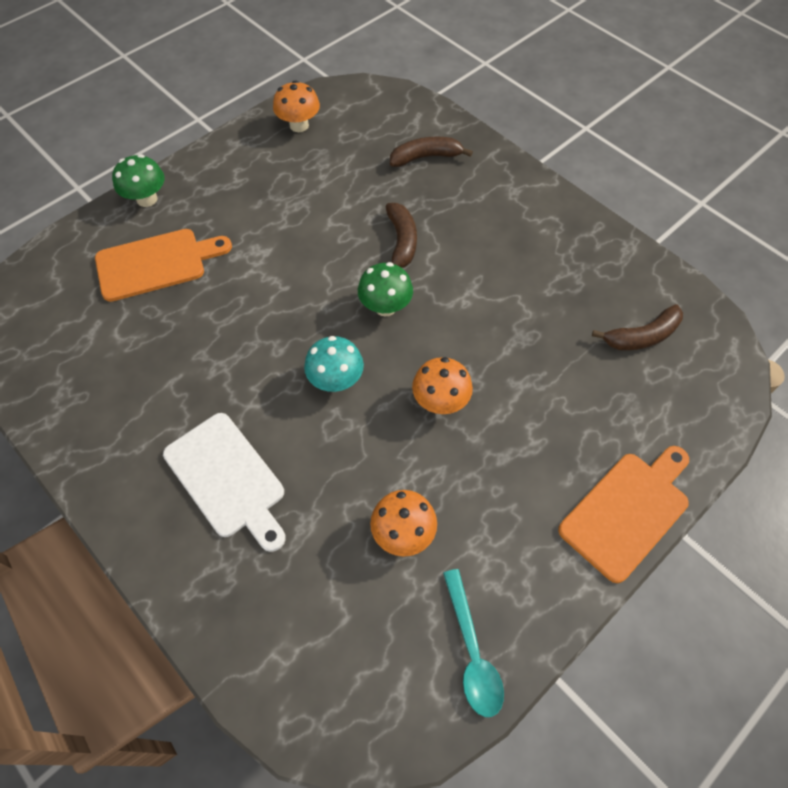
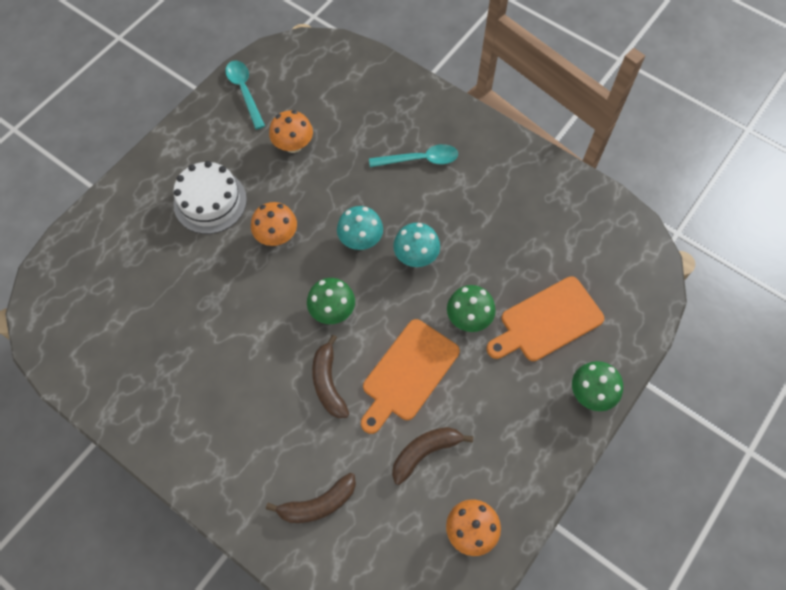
camera: 170 degrees right, 5 degrees up
(227, 478) = (420, 159): white cutting board -> turquoise spoon
(238, 278) = (468, 318): none -> green mushroom
(274, 350) = (416, 256): none -> turquoise mushroom
(527, 462) = (210, 201): none -> white cake
(627, 511) = (141, 180): orange cutting board -> orange cutting board (408, 373)
(641, 336) = (110, 318): brown banana -> brown banana (425, 452)

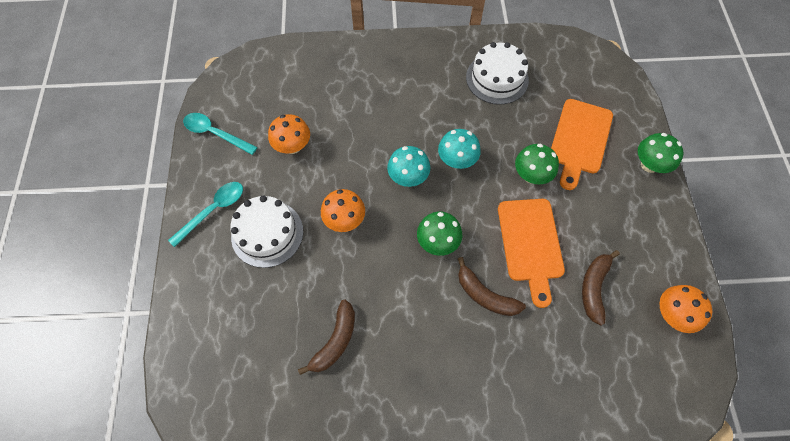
camera: 40 degrees left, 0 degrees up
(318, 504) = (563, 387): brown banana -> brown banana (335, 341)
(420, 159) = (394, 93): turquoise spoon -> turquoise spoon (213, 210)
(526, 210) = (497, 78): none -> white cake

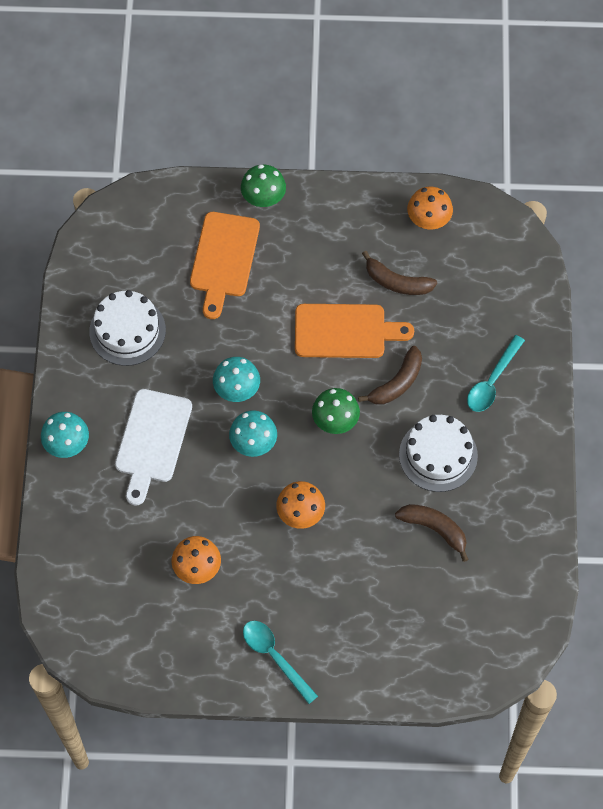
camera: 85 degrees left, 0 degrees up
(215, 133) = (168, 660): turquoise spoon -> turquoise spoon (492, 381)
(267, 233) = (309, 596): white cake -> white cake (438, 455)
(393, 51) = (67, 444): none -> turquoise mushroom
(402, 105) = (152, 440): none -> white cutting board
(531, 175) = (264, 316): green mushroom -> none
(580, 139) = (224, 259): orange cutting board -> orange cutting board turned 75 degrees clockwise

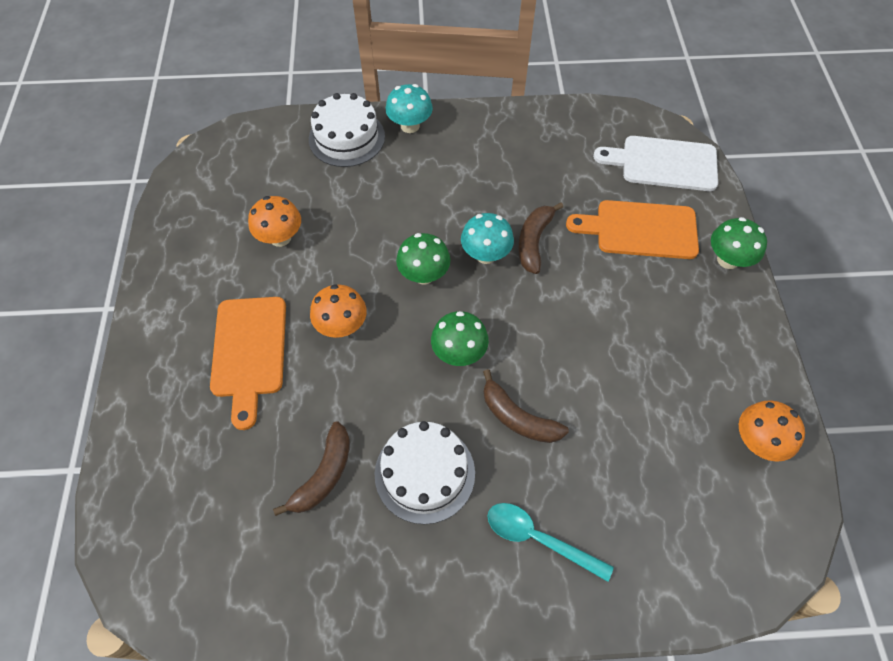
camera: 85 degrees right, 5 degrees down
(127, 331) = (538, 158): white cake -> white cake (346, 138)
(152, 440) = (419, 188): white cutting board -> white cutting board (663, 163)
(253, 443) = (424, 275): turquoise mushroom -> green mushroom
(275, 657) = (176, 314): turquoise spoon -> none
(345, 331) = (577, 355): orange cutting board -> orange cutting board (249, 352)
(397, 282) = (657, 408): brown banana -> brown banana (534, 241)

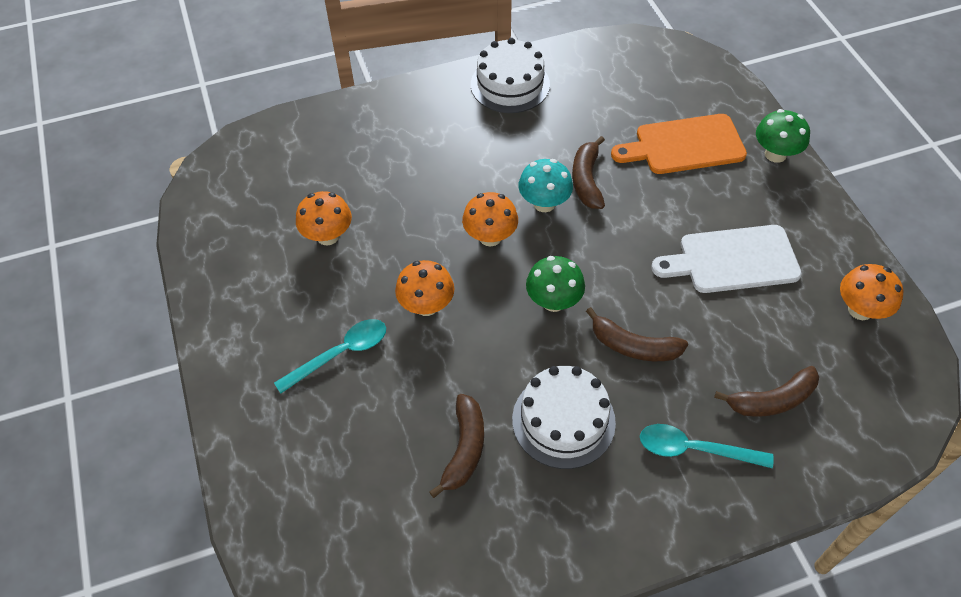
camera: 15 degrees left, 5 degrees down
(249, 352) = (340, 354): orange cutting board -> turquoise spoon
(346, 138) = (358, 123): white cake -> white cake (510, 84)
(410, 126) = (419, 97): turquoise mushroom -> none
(424, 275) = (490, 237): green mushroom -> orange mushroom
(633, 510) = (771, 400): none -> brown banana
(663, 163) = (683, 79): white cutting board -> white cutting board (732, 260)

